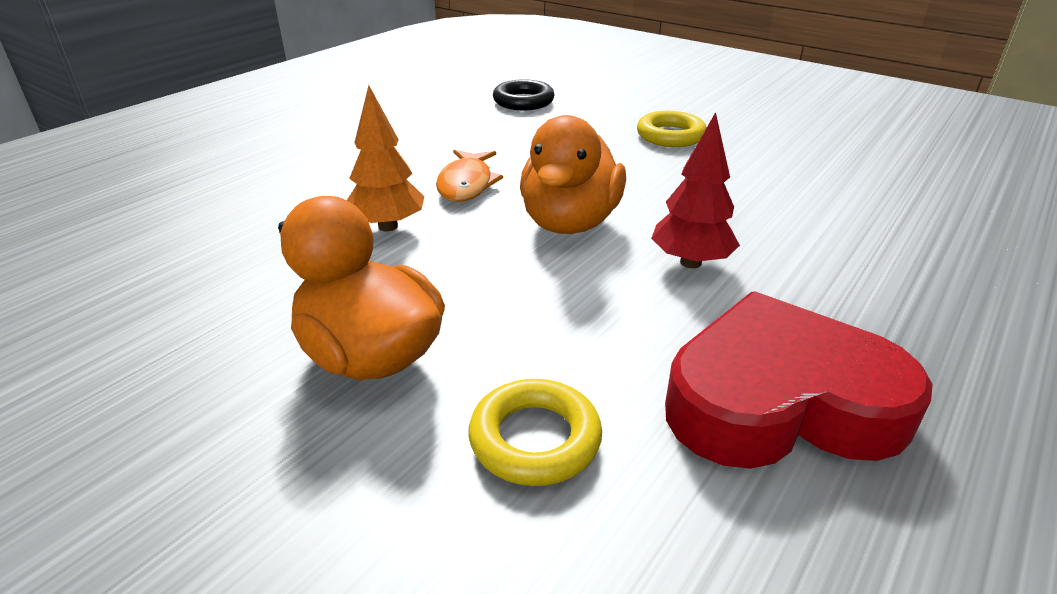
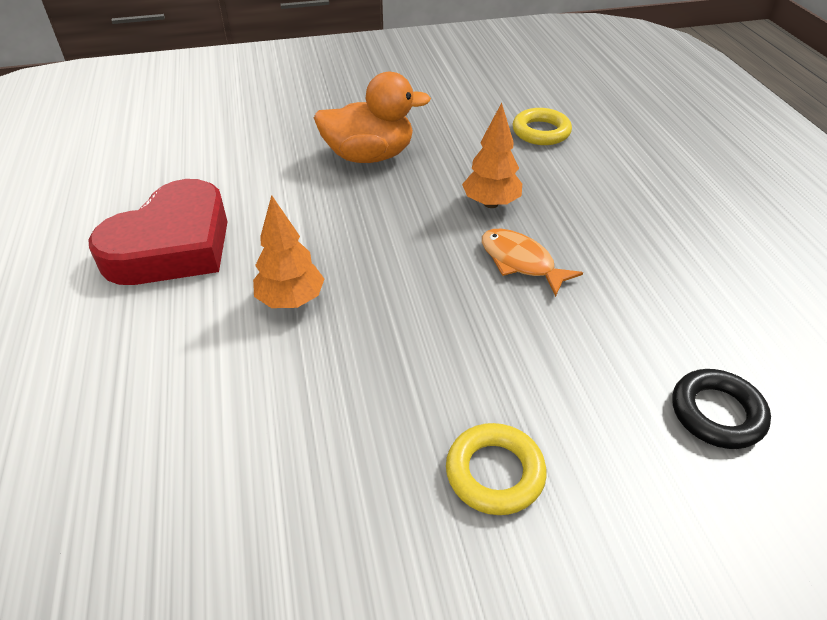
camera: 130 degrees right, 10 degrees up
(535, 439) = (262, 172): yellow ring -> yellow ring (541, 132)
(570, 222) = (404, 279): orange duck -> none
(690, 262) = (291, 300): red tree -> orange tree

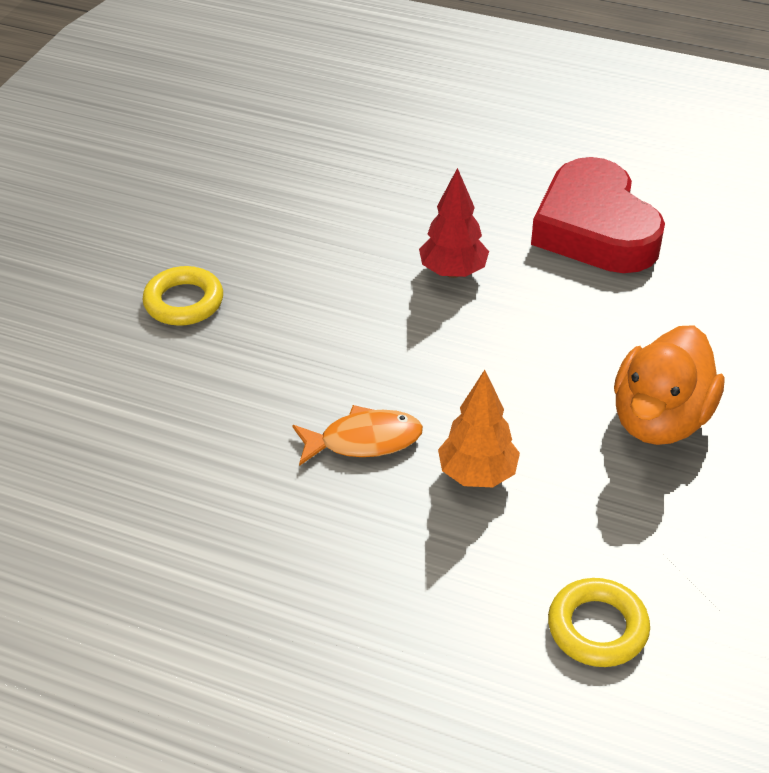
camera: 125 degrees right, 0 degrees up
(291, 300) = (453, 272): orange tree -> red tree
(717, 413) = (88, 449): black ring -> none

